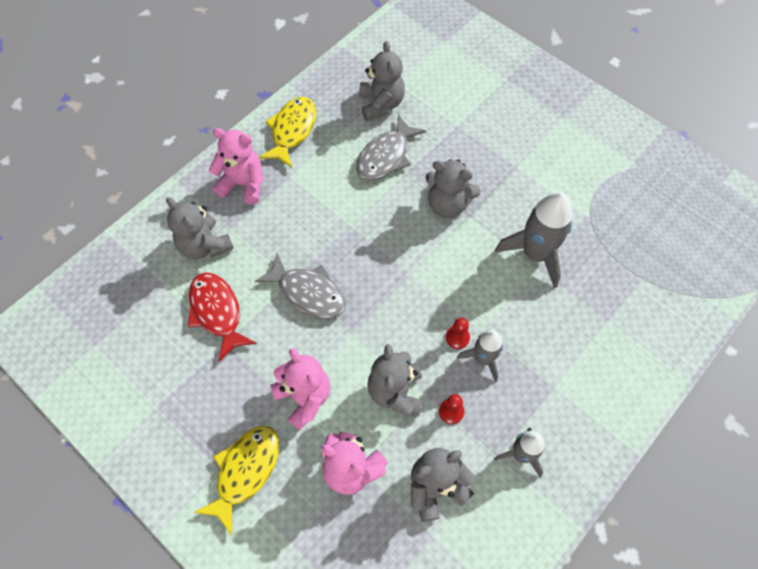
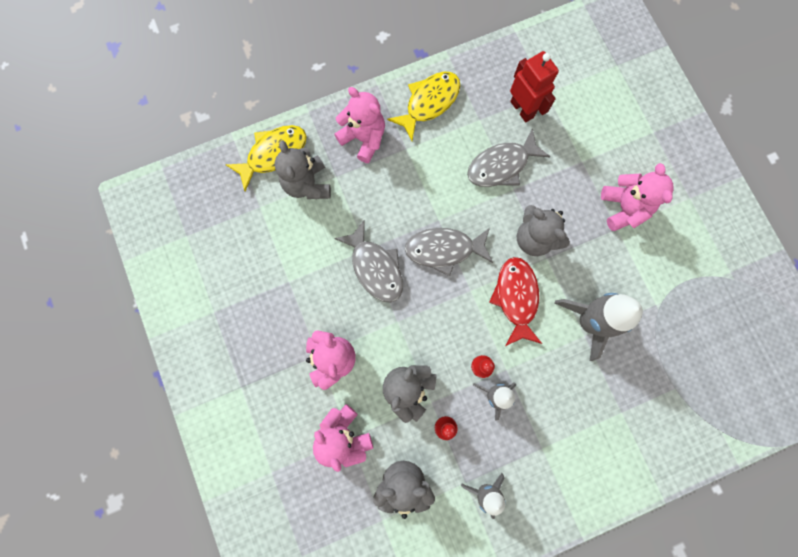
camera: 25 degrees right, 15 degrees up
(217, 312) = (293, 251): red fish -> red fish (516, 298)
(245, 471) = (260, 398): yellow fish -> yellow fish (273, 154)
(368, 248) = (444, 249): none -> grey fish
(381, 104) = (522, 109): grey teddy bear -> red robot
(513, 148) = (623, 208): none -> pink teddy bear

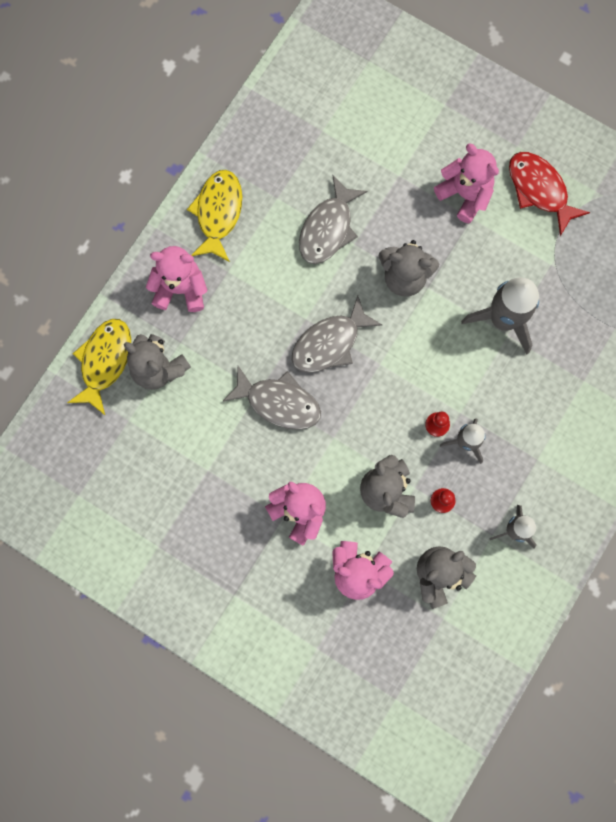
camera: 35 degrees left, 0 degrees up
(516, 298) = (425, 342): red fish -> red fish (539, 190)
(522, 109) = (310, 161): red robot -> none

